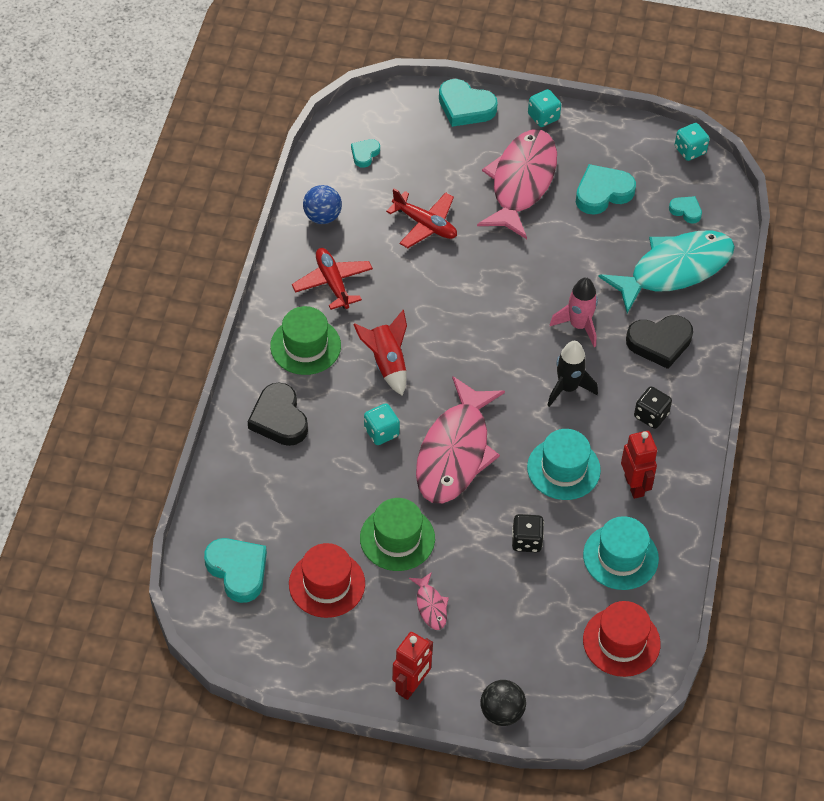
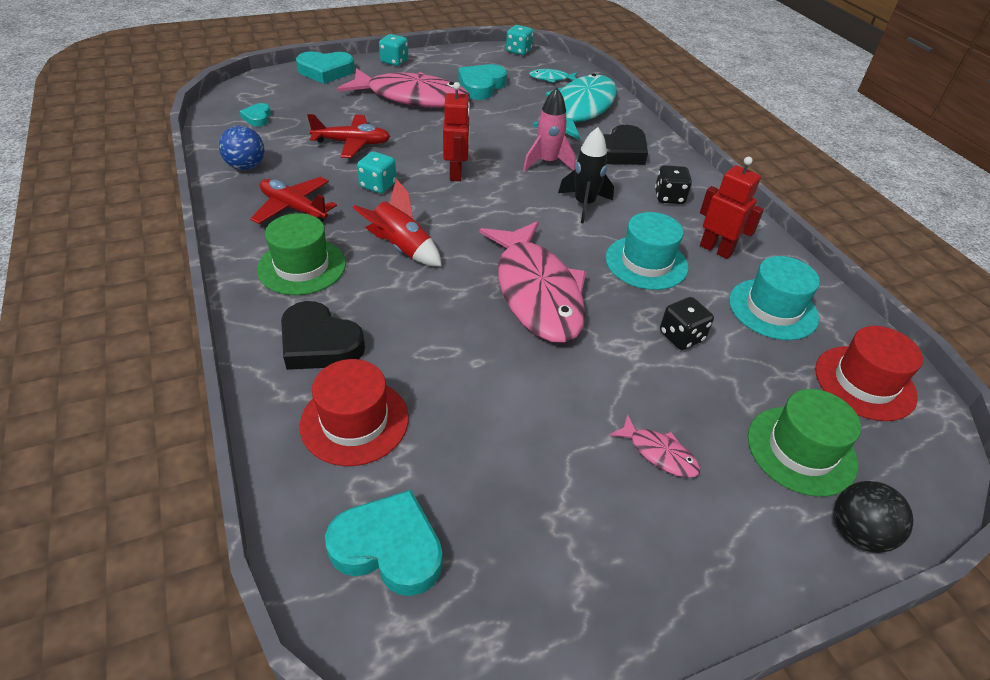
camera: 35 degrees left, 10 degrees down
(327, 584) = (520, 497): red hat -> red hat (354, 421)
(381, 432) = (446, 307): turquoise dice -> turquoise dice (378, 185)
(397, 538) = (555, 400): green hat -> green hat (801, 450)
(411, 686) = (734, 567): red robot -> red robot (456, 173)
(521, 182) = (412, 97): pink fish -> pink fish turned 120 degrees clockwise
(686, 211) = (551, 79): turquoise heart -> turquoise fish

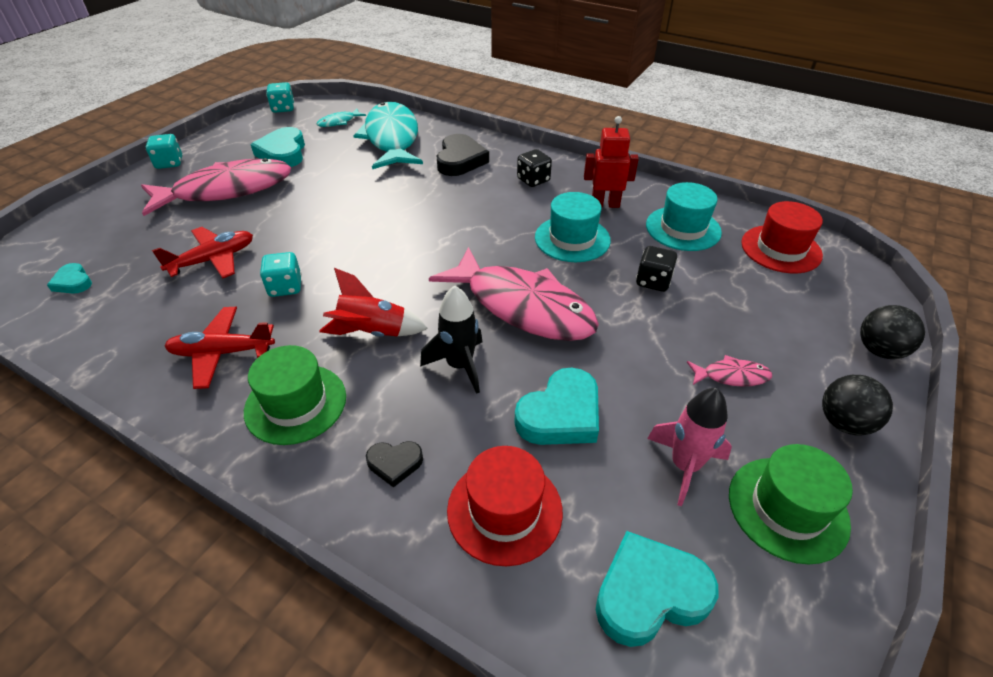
camera: 35 degrees left, 0 degrees up
(246, 166) = (118, 339): blue ball -> none
(319, 343) = (395, 463): black heart -> black heart, size x0.54
(326, 71) = (102, 202): turquoise heart -> turquoise heart (561, 414)
(456, 173) = (347, 240): red robot -> none
(547, 162) = (414, 195): pink rocket -> pink rocket (684, 466)
(584, 204) = (480, 216): black rocket -> black rocket (459, 365)
(725, 561) = (844, 422): none -> black ball
(801, 450) = (799, 316): green hat -> green hat (787, 508)

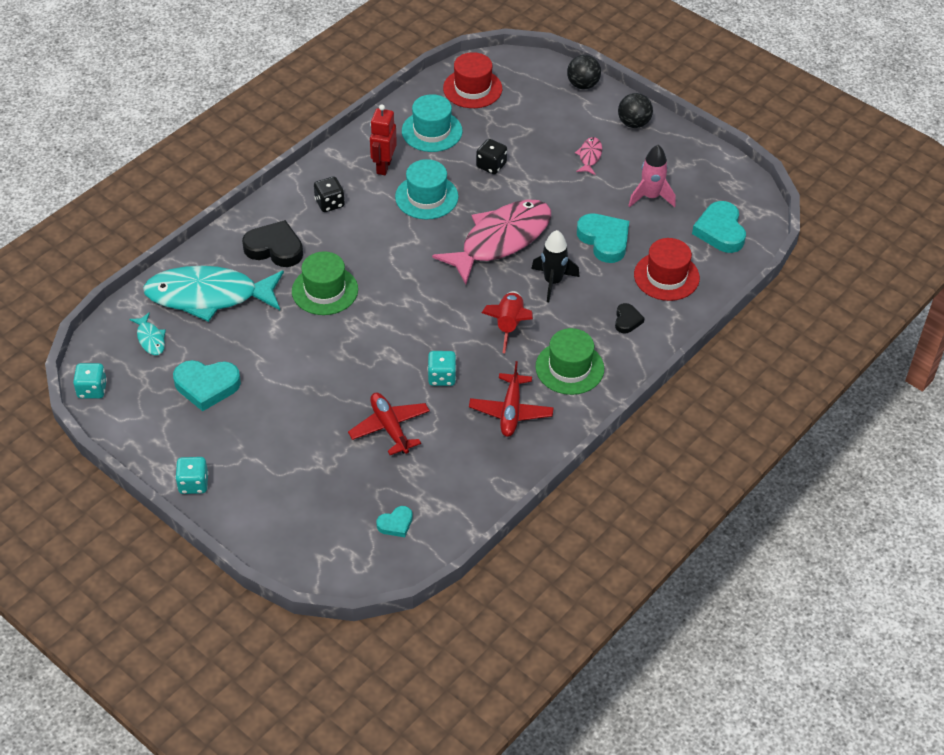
camera: 80 degrees left, 5 degrees up
(227, 190) = (270, 428): pink fish -> none
(787, 508) = (683, 166): green hat -> green hat (325, 290)

